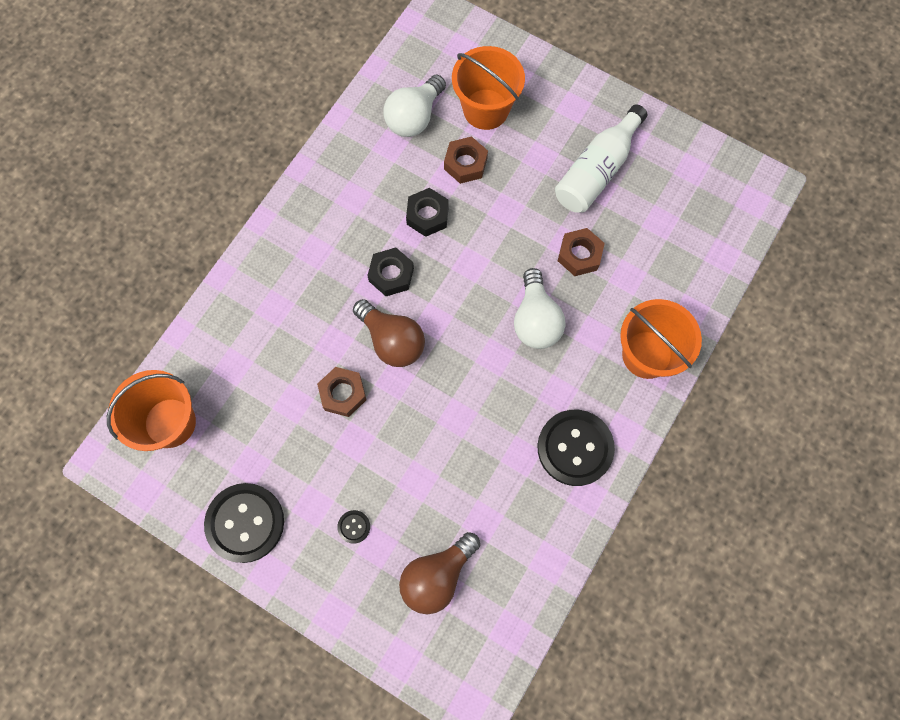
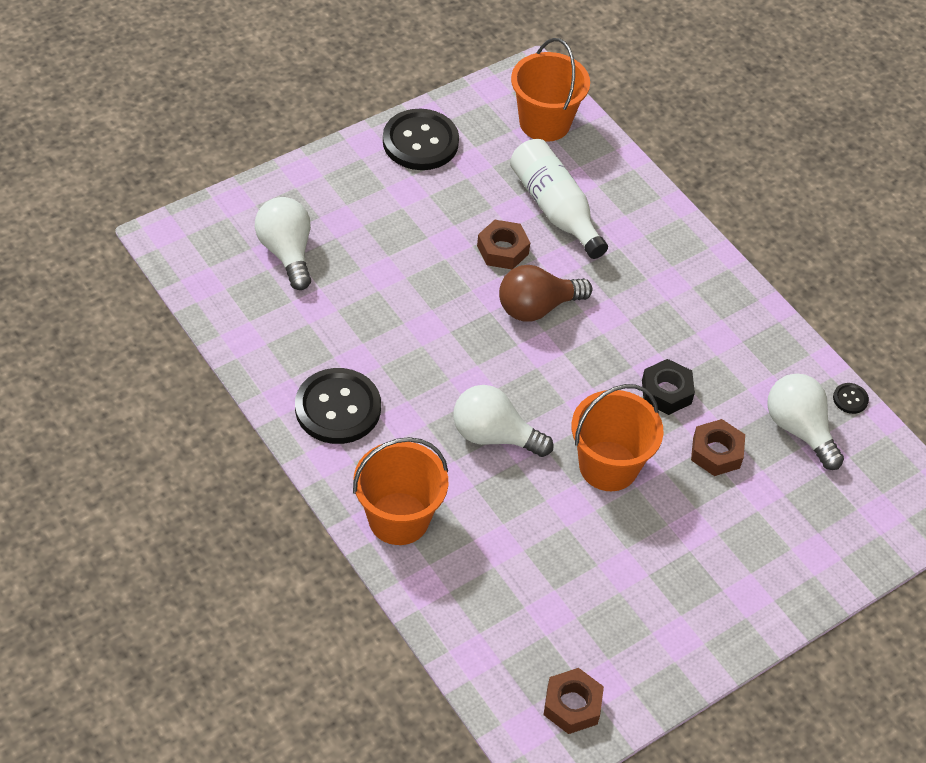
camera: 110 degrees right, 20 degrees down
(354, 527) = (369, 212): black button -> black button (850, 399)
(391, 274) = (611, 334): black nut -> none
(437, 576) = (287, 252): brown light bulb -> white light bulb
(486, 109) = (781, 502): orange bucket -> orange bucket (608, 466)
(579, 255) = (549, 510): brown nut -> brown nut (572, 705)
(597, 171) = (648, 578): white bottle -> white bottle (555, 208)

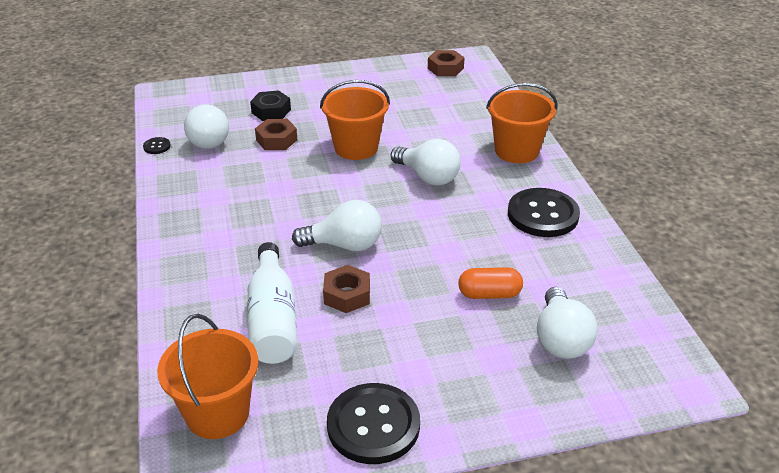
camera: 155 degrees left, 15 degrees down
(367, 284) = (489, 294): none -> orange capsule
(537, 307) = (344, 245): brown light bulb -> white light bulb
(666, 392) = (283, 175): black nut -> black nut (271, 111)

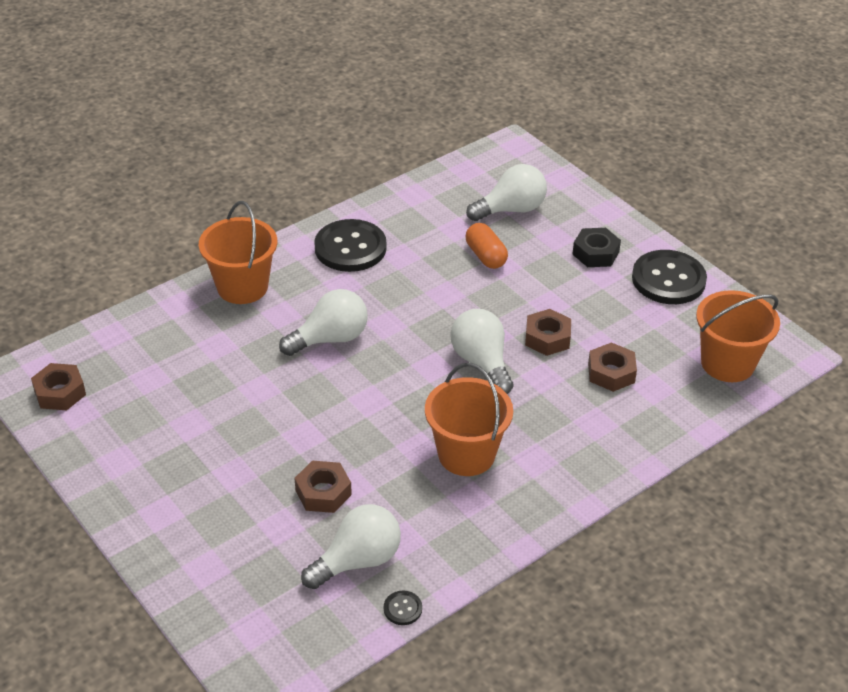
camera: 115 degrees left, 5 degrees up
(271, 111) = (255, 528): black nut -> black nut (595, 253)
(273, 319) = (611, 373): white bottle -> brown nut
(356, 147) = (302, 414): orange bucket -> orange bucket (466, 454)
(428, 177) = (330, 339): white light bulb -> white light bulb turned 45 degrees clockwise

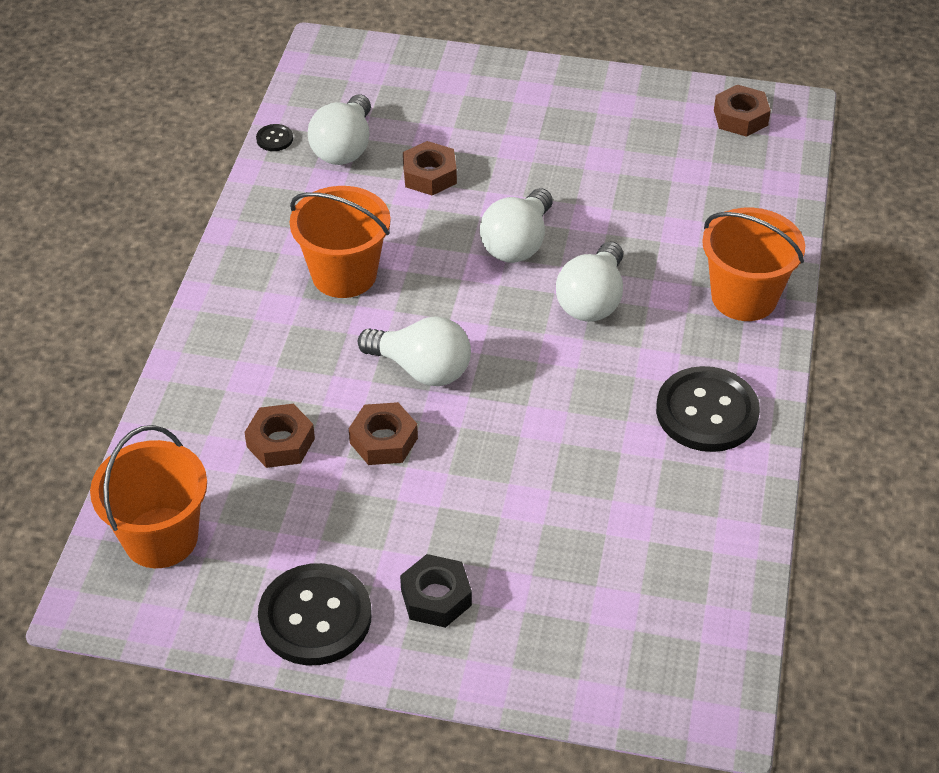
camera: 140 degrees right, 5 degrees up
(485, 256) = (555, 502): orange capsule -> none
(511, 210) = (601, 596): white light bulb -> white light bulb (517, 243)

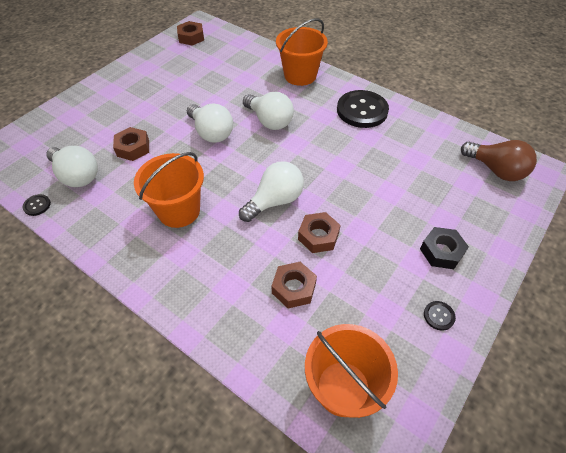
camera: 65 degrees left, 5 degrees up
(315, 617) = (439, 316): black button -> black button, size x0.42
(674, 642) = (495, 170): none -> brown light bulb

